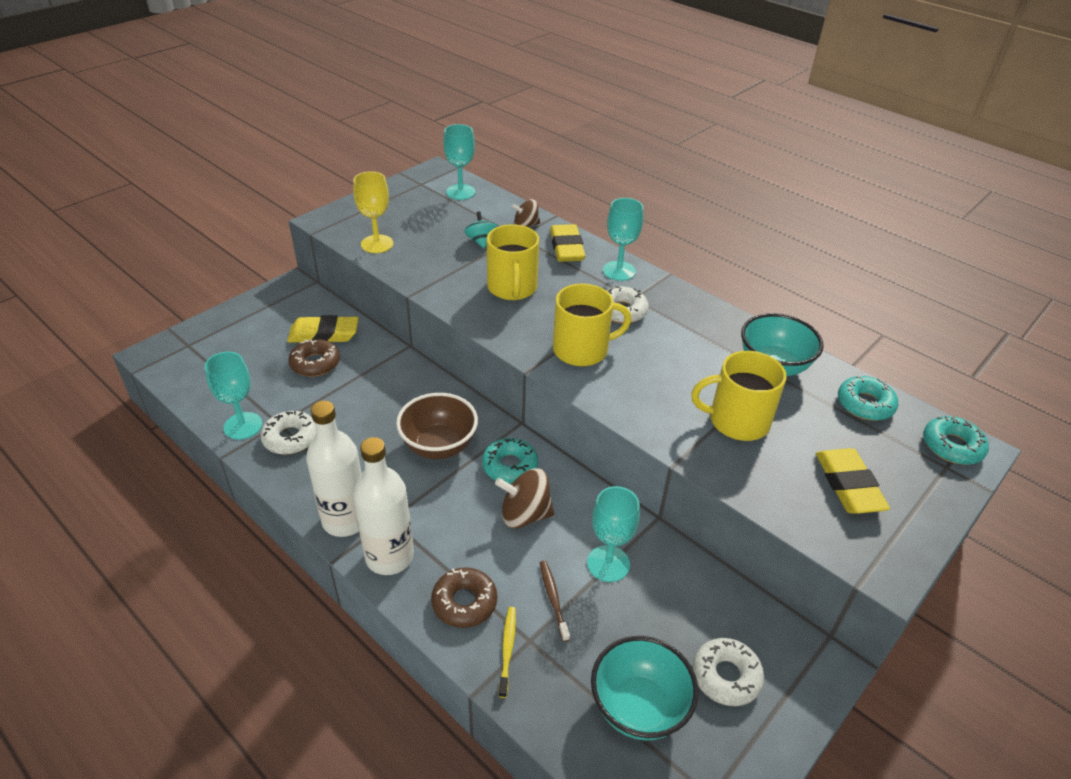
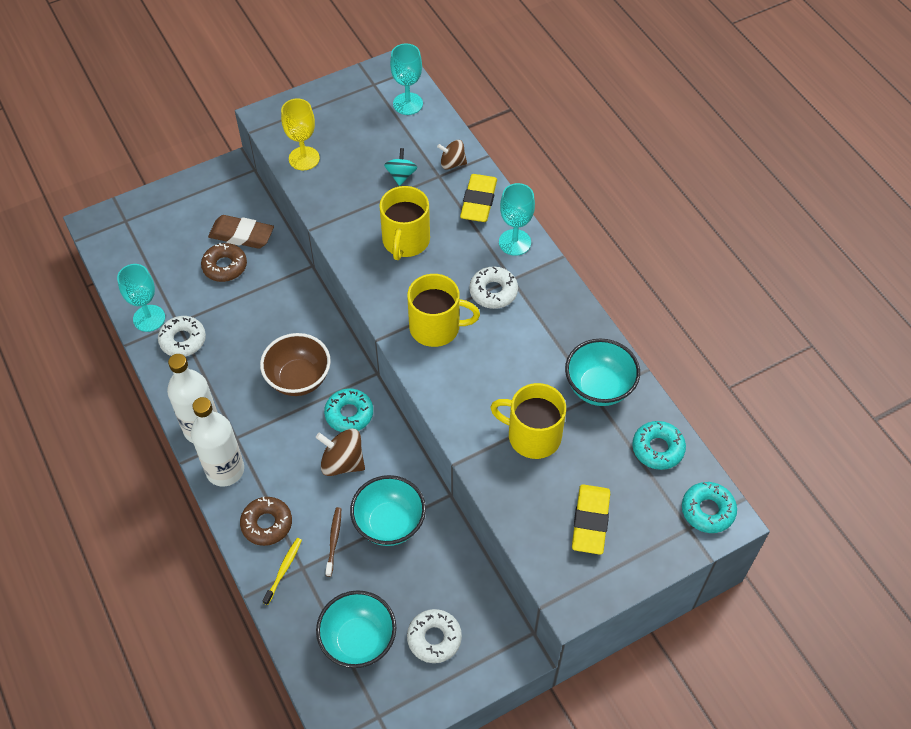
camera: 20 degrees right, 15 degrees up
(324, 334) = (242, 235): yellow eraser -> brown eraser
(608, 563) = (389, 523): turquoise goblet -> turquoise bowl

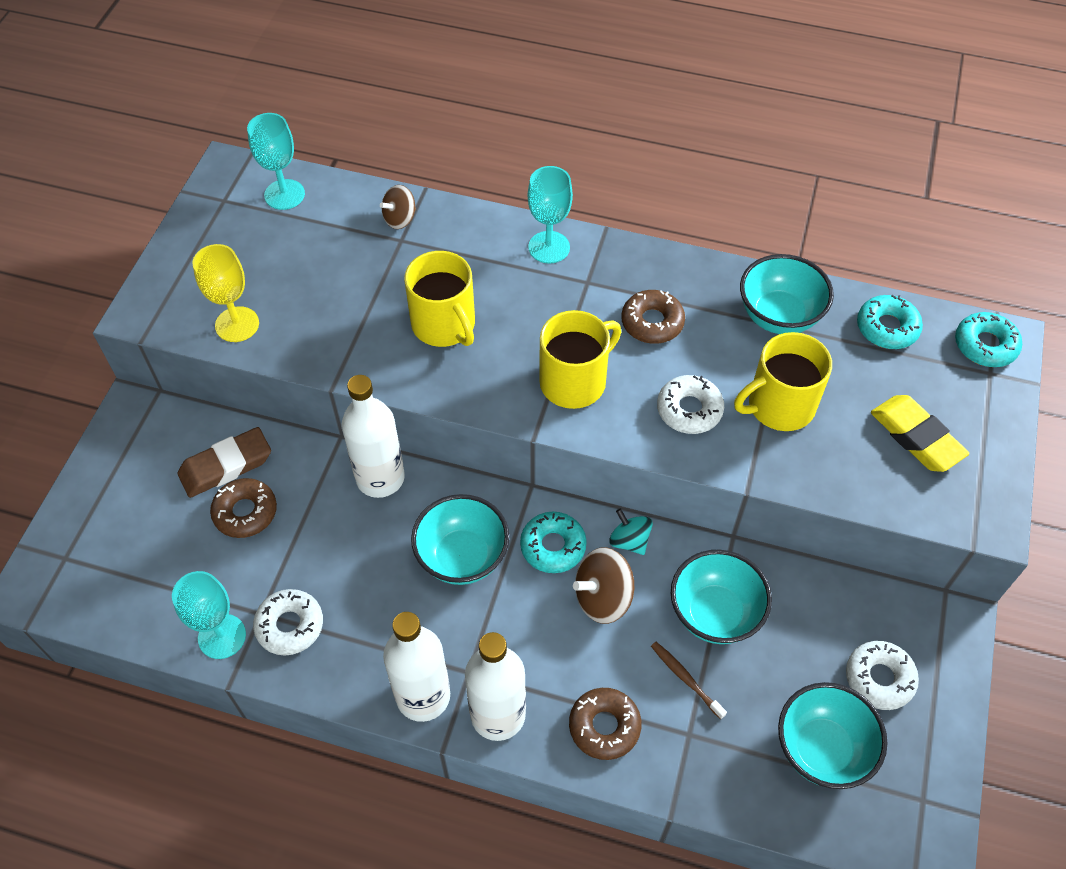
camera: 45 degrees left, 0 degrees up
(284, 570) = (674, 754): yellow toothbrush -> none
(299, 379) = (462, 557): brown bowl -> turquoise bowl
(306, 304) = (380, 478): none -> white bottle
(401, 175) = (362, 266): turquoise spinning top -> turquoise spinning top (629, 541)
(478, 202) = (469, 235): yellow eraser -> none
(493, 292) = (585, 306): white donut -> white donut (689, 410)
(519, 331) = (652, 322): none -> brown donut

